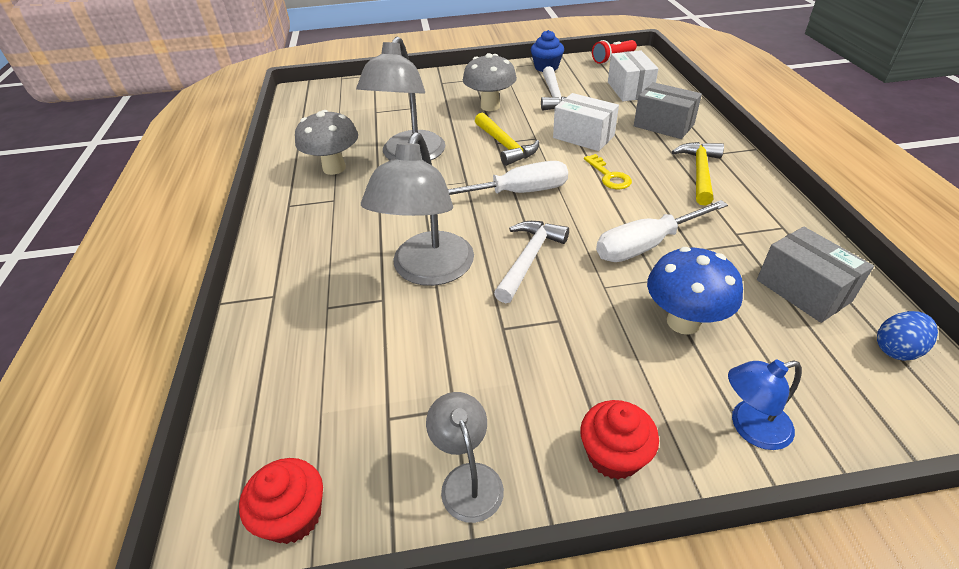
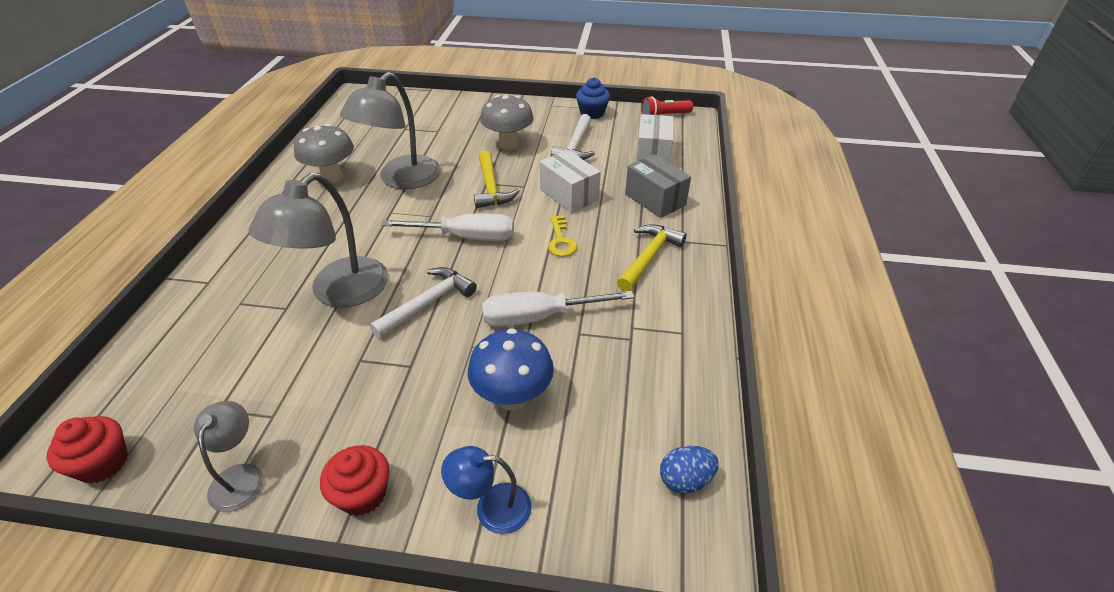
camera: 15 degrees right, 0 degrees up
(803, 290) = (646, 399): grey box -> none

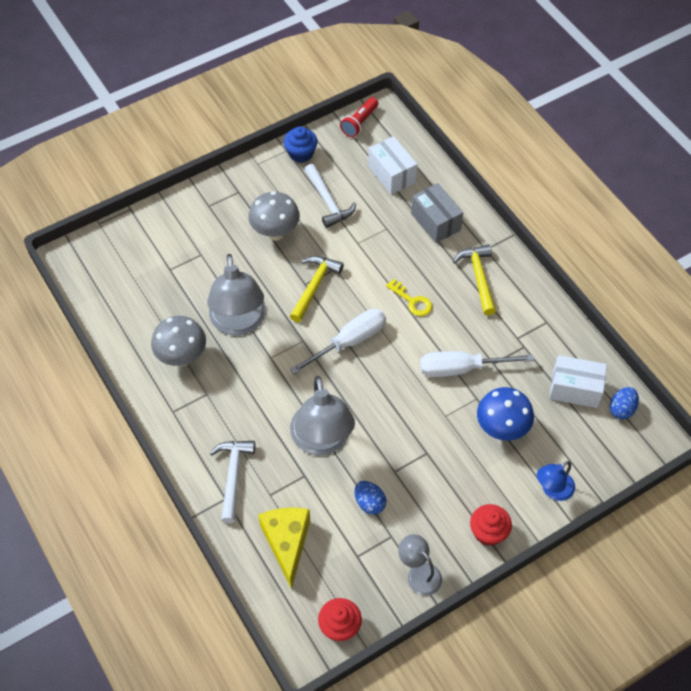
camera: 40 degrees left, 15 degrees up
(189, 350) = (287, 543): none -> yellow cheese
(299, 370) = (369, 503): none -> blue egg
(428, 303) = (387, 407): white hammer -> white hammer (233, 476)
(491, 188) = (314, 286): yellow hammer -> yellow hammer turned 105 degrees counterclockwise
(539, 317) = (461, 368): white screwdriver -> white screwdriver turned 45 degrees clockwise
(569, 195) = (375, 256): white box -> white box (575, 389)
(655, 199) = (435, 222): grey box -> grey box turned 45 degrees clockwise

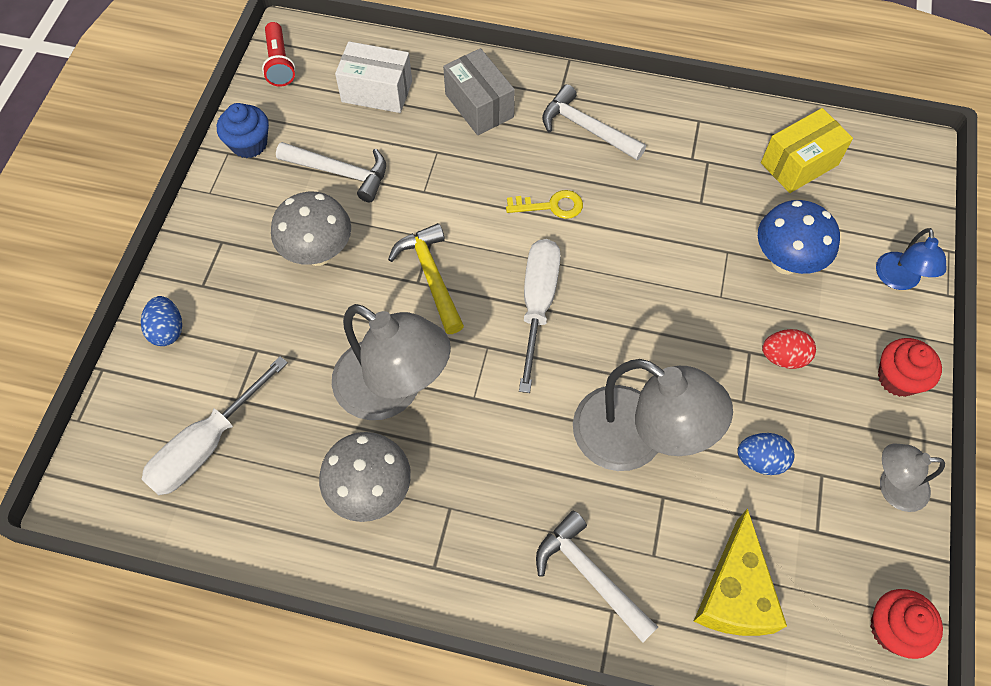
camera: 45 degrees left, 5 degrees up
(287, 543) = (734, 593): yellow cheese -> yellow cheese turned 120 degrees counterclockwise
(435, 222) = (479, 106): grey box -> grey box turned 45 degrees clockwise
(441, 470) = (783, 357): none -> red egg
(461, 368) = (678, 234): white screwdriver -> white screwdriver (207, 444)
(478, 277) = (586, 128): yellow hammer -> white hammer
(575, 389) = (799, 164): white box -> yellow box
(621, 409) = (858, 148): blue egg -> blue egg (167, 330)

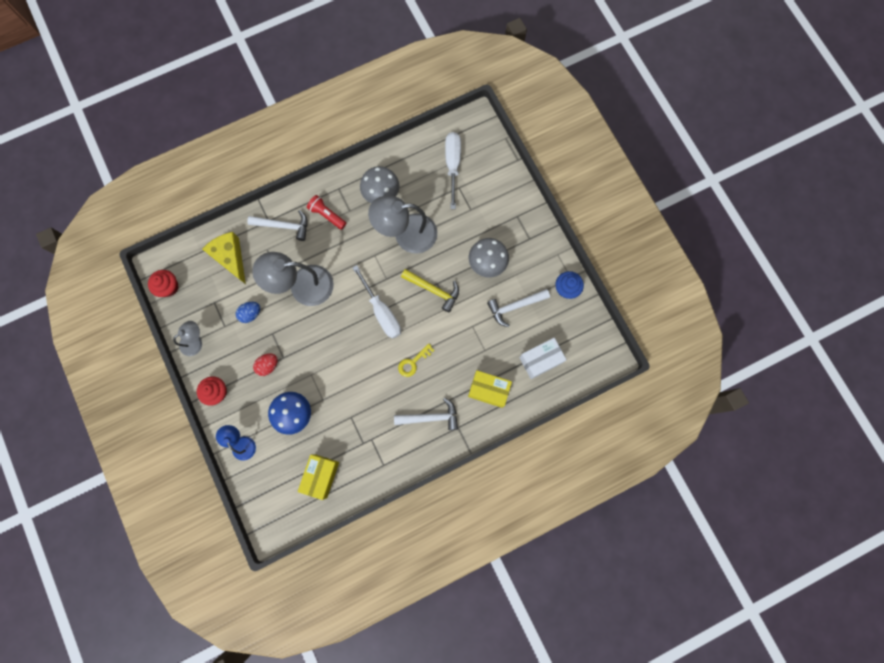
camera: 140 degrees right, 15 degrees up
(167, 330) = (510, 190): blue egg -> none
(279, 63) = (598, 339): red flashlight -> red flashlight (327, 215)
(479, 106) = (488, 390): grey box -> yellow box

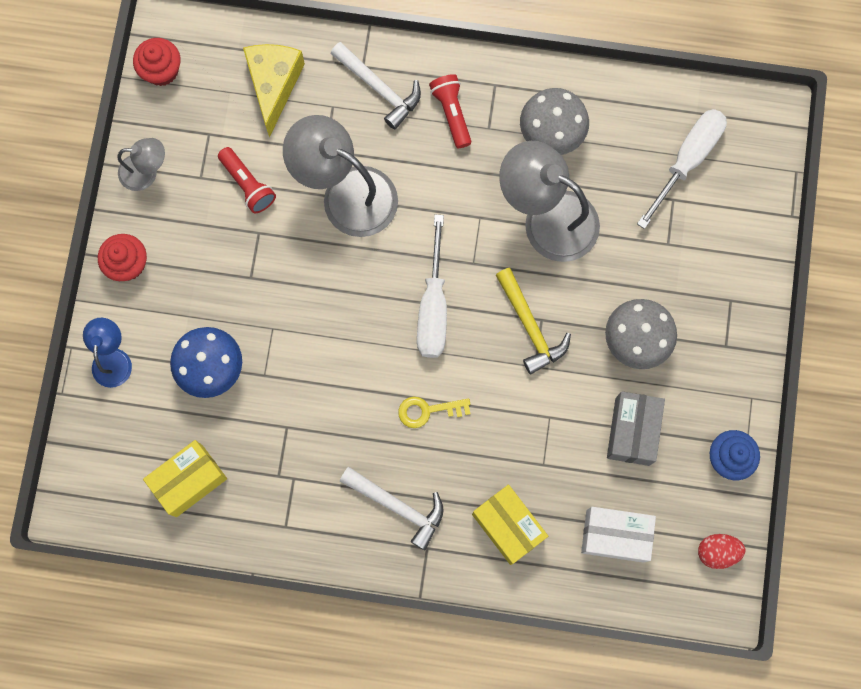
camera: 35 degrees right, 0 degrees up
(251, 314) = (248, 185): blue egg -> red flashlight
(268, 365) = (222, 275): red egg -> red egg (717, 551)
(514, 306) = (632, 431): white hammer -> grey box

